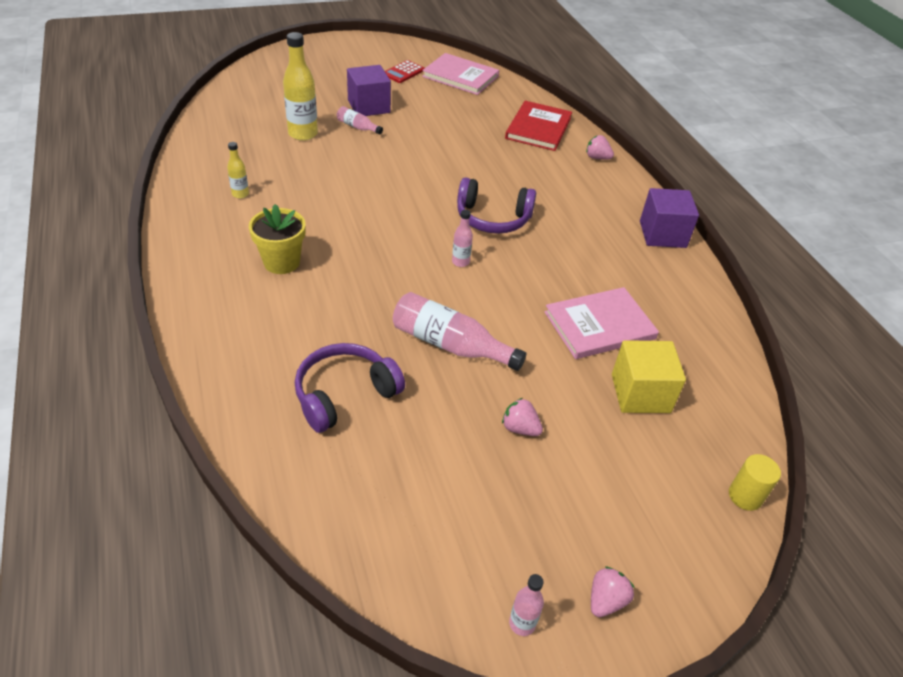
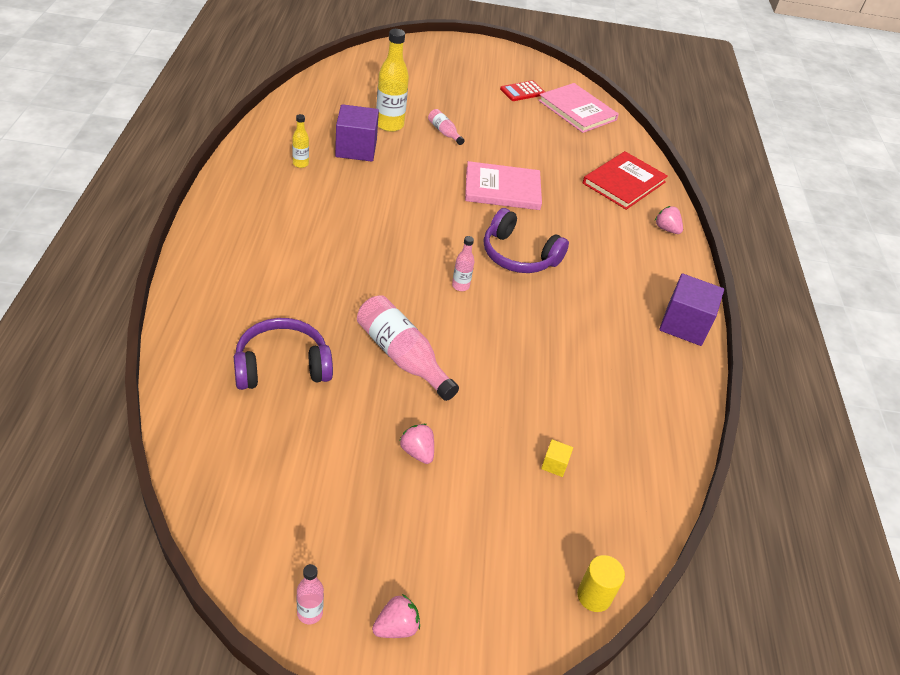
camera: 20 degrees right, 0 degrees up
(281, 262) = (299, 234): yellow flower pot -> none
(369, 106) = (467, 116): purple cube -> purple cube (356, 149)
(599, 325) = (557, 388): pink book -> pink book (502, 189)
(640, 393) = (554, 464): yellow cube -> yellow cube, size x0.44

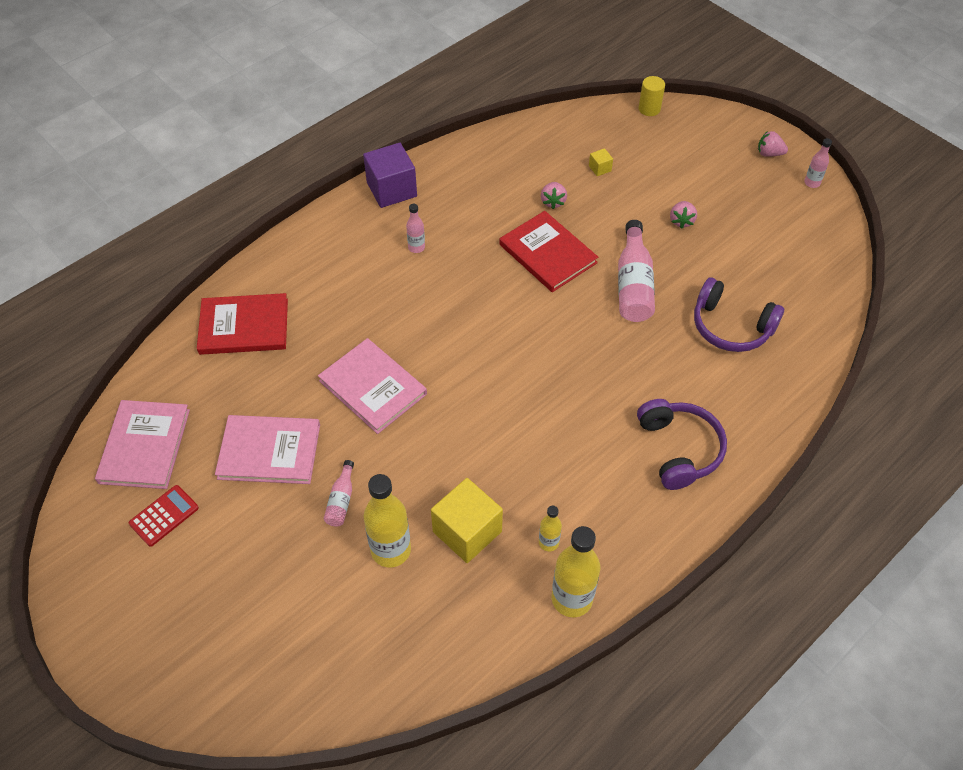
camera: 130 degrees left, 10 degrees up
(261, 146) = (572, 599): none -> yellow bottle
(356, 149) = (467, 531): purple cube -> yellow cube
(460, 286) = (528, 313): pink bottle -> pink bottle (416, 247)
(500, 342) = (548, 253): none -> red book
(513, 135) = (269, 451): none -> pink book
(518, 255) = (446, 312): purple headphones -> purple headphones (679, 449)
(522, 91) = (164, 516): red calculator -> red calculator turned 60 degrees counterclockwise
(666, 229) = (281, 262): pink strawberry -> pink strawberry (553, 202)

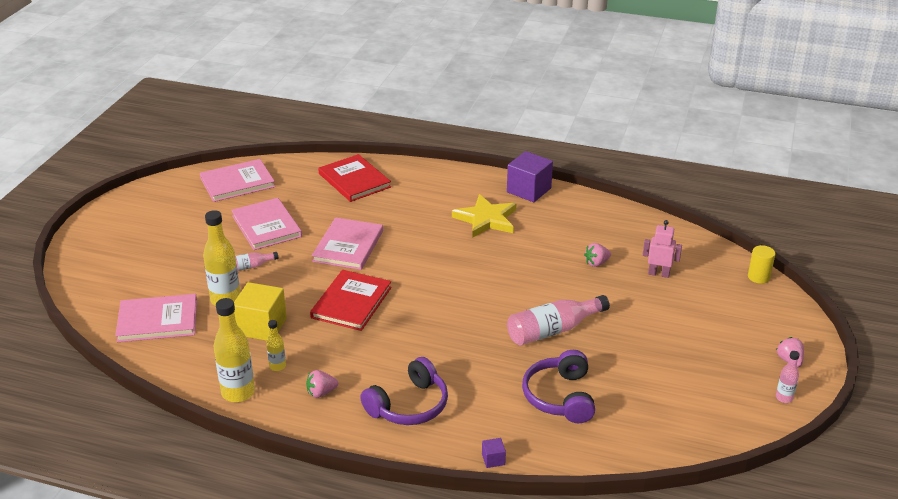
camera: 60 degrees right, 20 degrees down
(164, 516) = (194, 208): red calculator -> none
(382, 640) = (157, 321): none -> pink book
(416, 247) = (486, 219): pink bottle -> yellow star
(548, 253) = (541, 278): red book -> red book (351, 302)
(600, 168) = (658, 274): yellow cube -> pink robot
(681, 221) = (649, 334): pink strawberry -> pink strawberry (321, 392)
(789, 417) = (493, 459): none -> purple cube

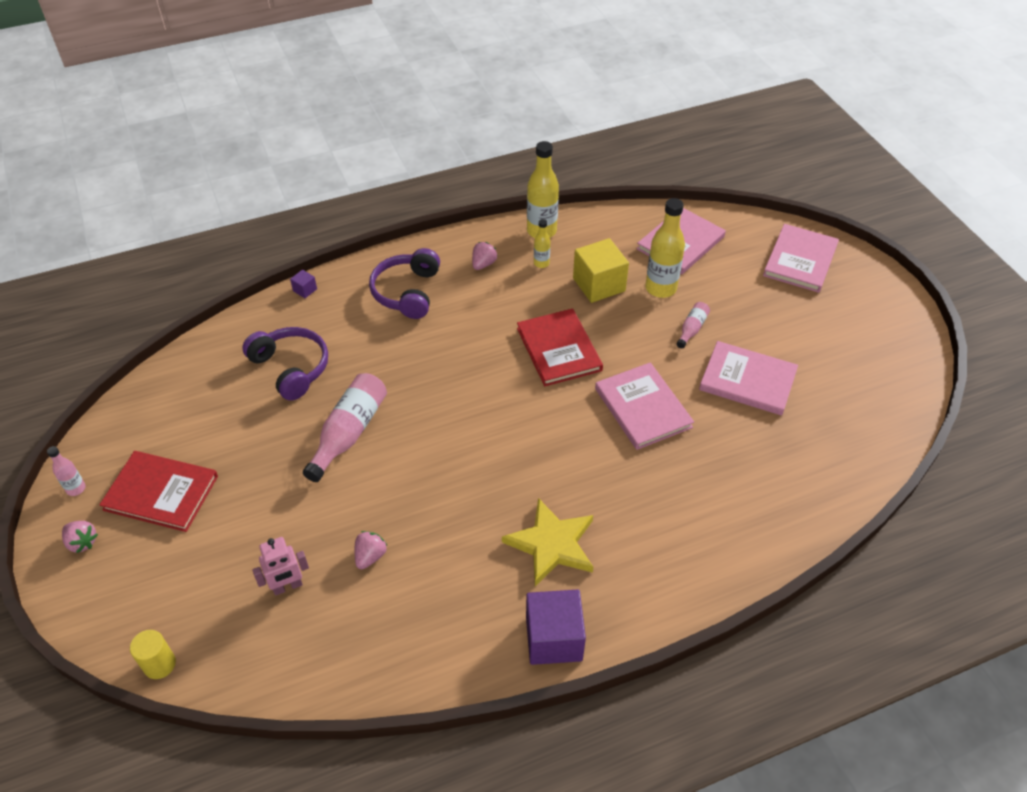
camera: 140 degrees right, 15 degrees up
(237, 183) = (862, 415): pink book -> pink book (800, 260)
(354, 180) = (762, 505): red book -> red book (161, 493)

